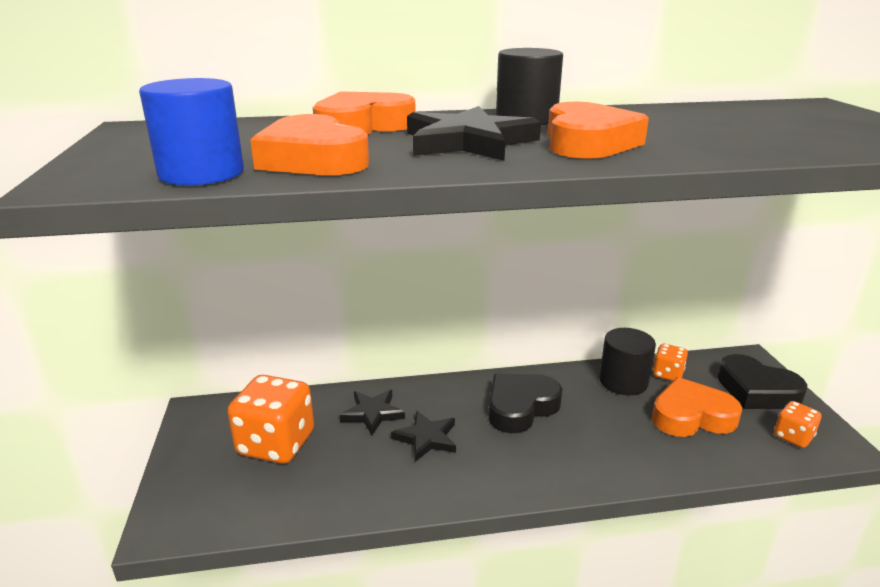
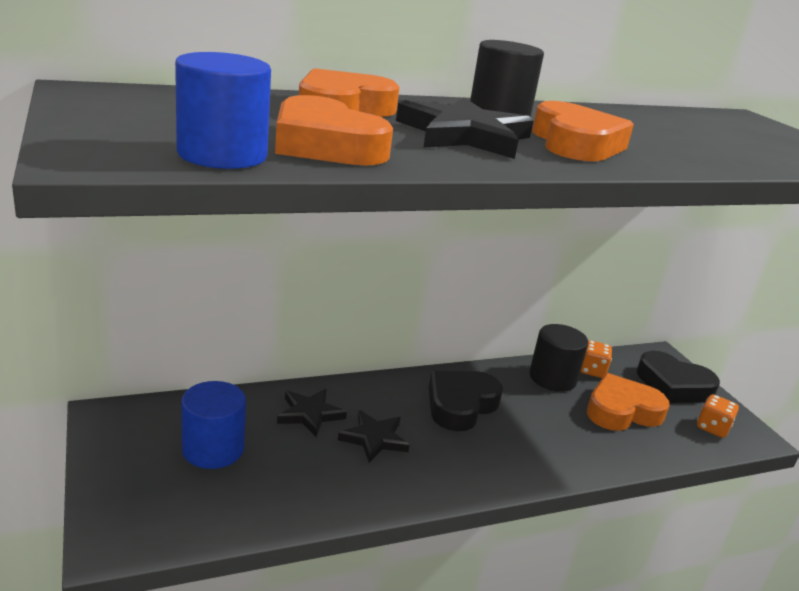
camera: 15 degrees left, 0 degrees up
(276, 444) = (213, 449): orange dice -> blue cylinder

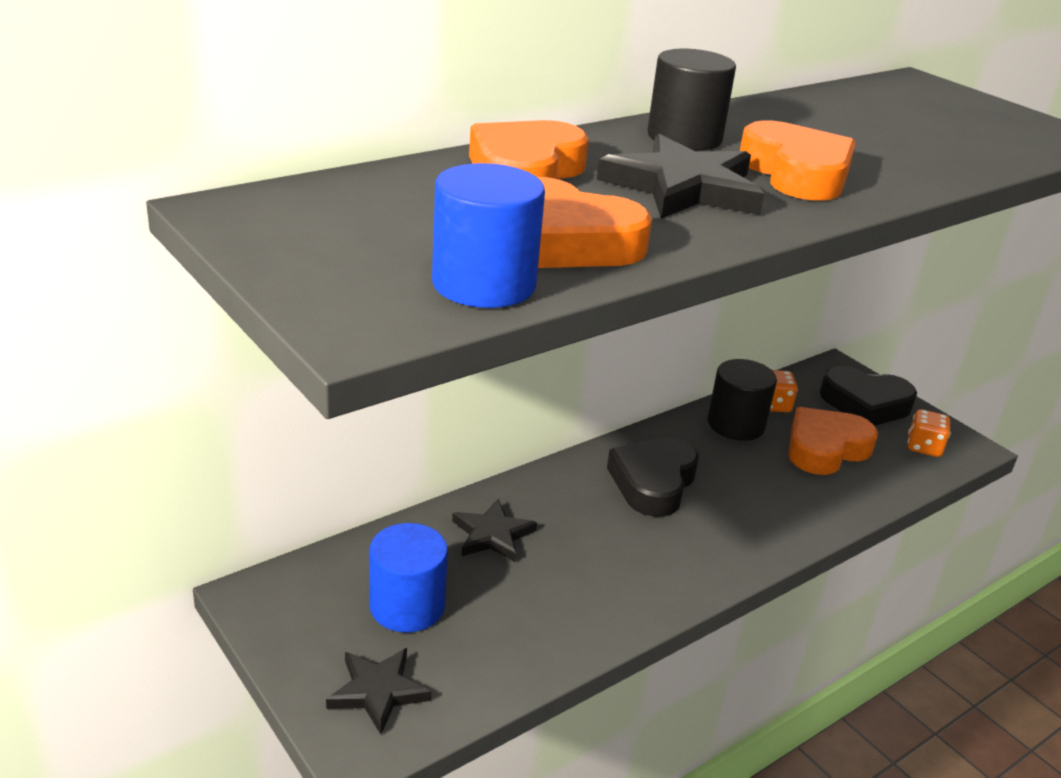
camera: 15 degrees left, 5 degrees up
(374, 438) = (580, 547): black star -> black star (378, 691)

